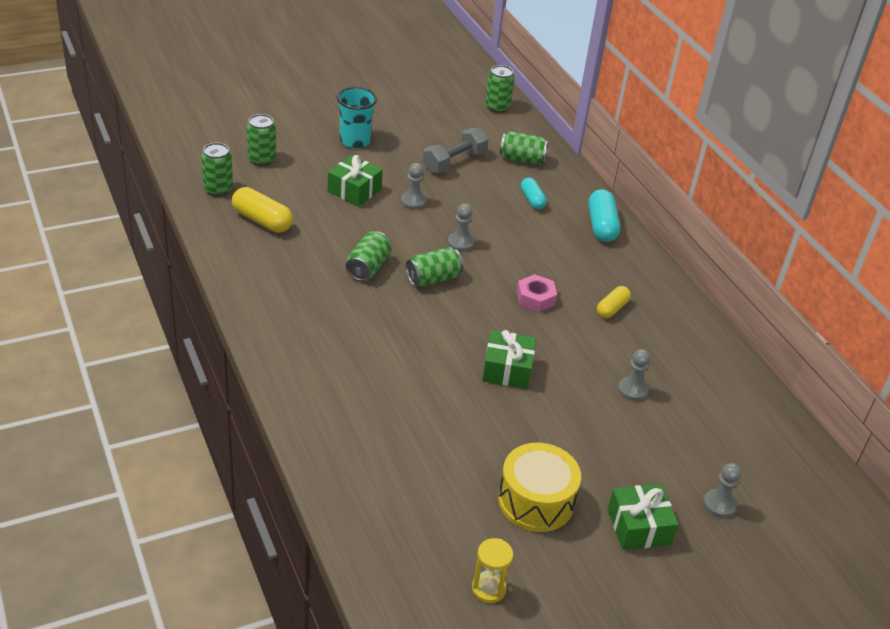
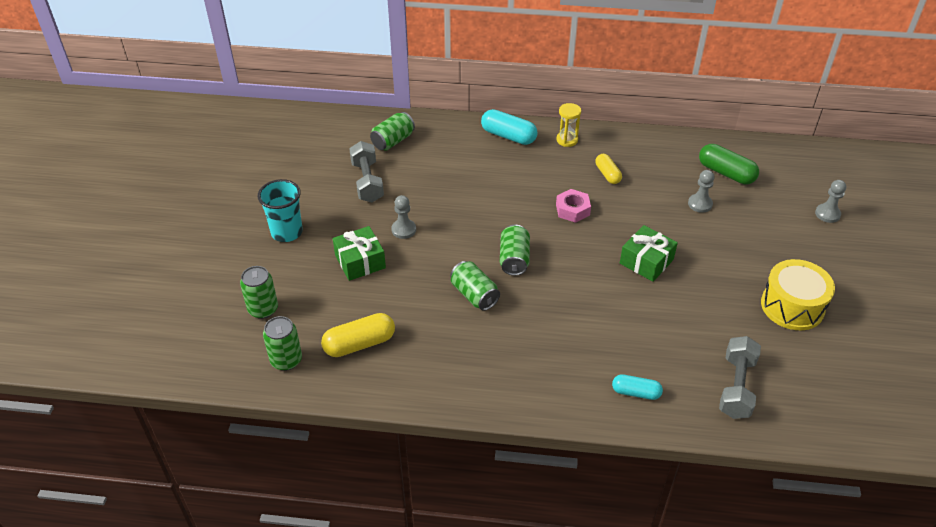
camera: 55 degrees left, 5 degrees up
(384, 478) = (736, 387): none -> grey dumbbell
(460, 243) = (478, 223): grey pawn -> none
(488, 589) = (870, 370): yellow hourglass -> yellow hourglass (567, 140)
(497, 107) = (310, 124): green can -> none
(532, 200) = (451, 159): turquoise capsule -> turquoise capsule (636, 392)
(639, 526) = (835, 263): green gift -> none
(705, 400) = (726, 173): none -> green capsule

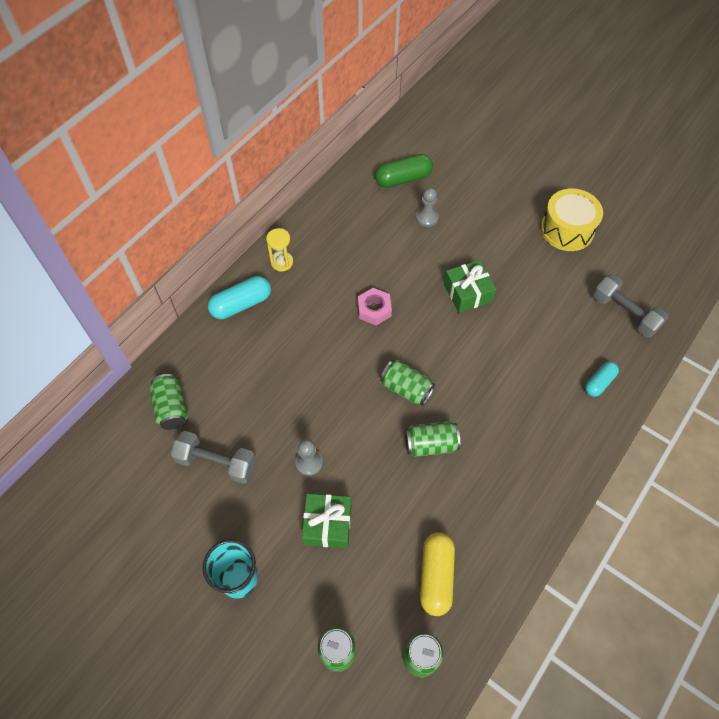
camera: 60 degrees left, 15 degrees up
(607, 174) = (348, 258): yellow capsule -> none
(827, 214) = (489, 148): grey pawn -> none

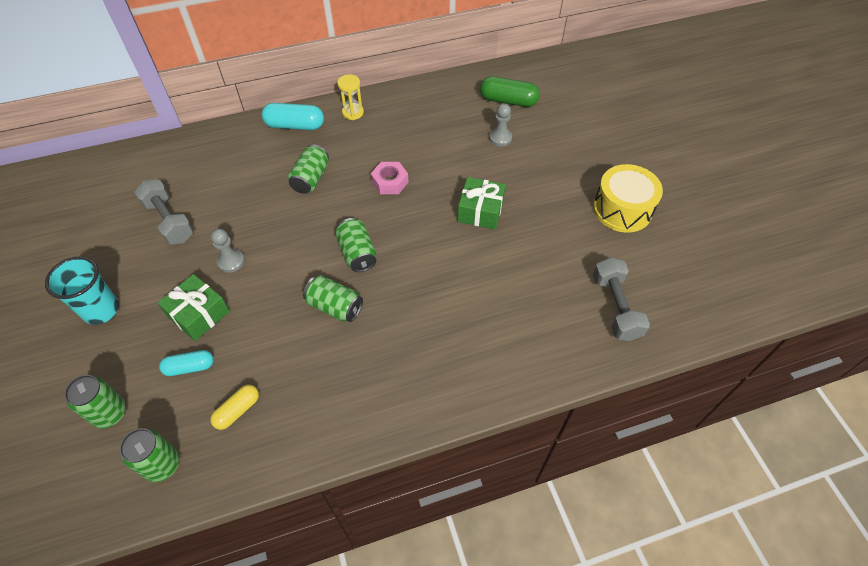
camera: 35 degrees right, 5 degrees down
(171, 408) = (178, 167): green can -> green can (311, 179)
(436, 576) = (237, 410): yellow capsule -> yellow capsule, size x0.63
(599, 382) = (533, 350): turquoise capsule -> turquoise capsule (190, 367)

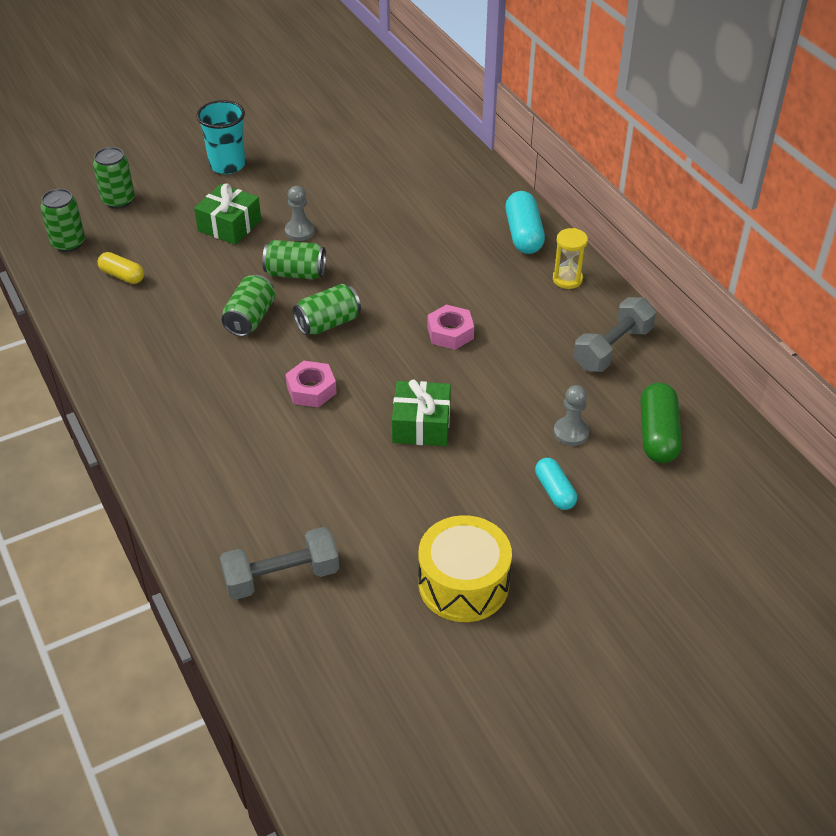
camera: 80 degrees right, 10 degrees down
(169, 221) = (346, 177): grey dumbbell -> grey dumbbell (612, 348)
(190, 367) = (168, 235): turquoise capsule -> turquoise capsule (554, 491)
(311, 179) = (436, 265): green can -> green can (295, 273)
(431, 272) = (311, 390): none -> pink nut

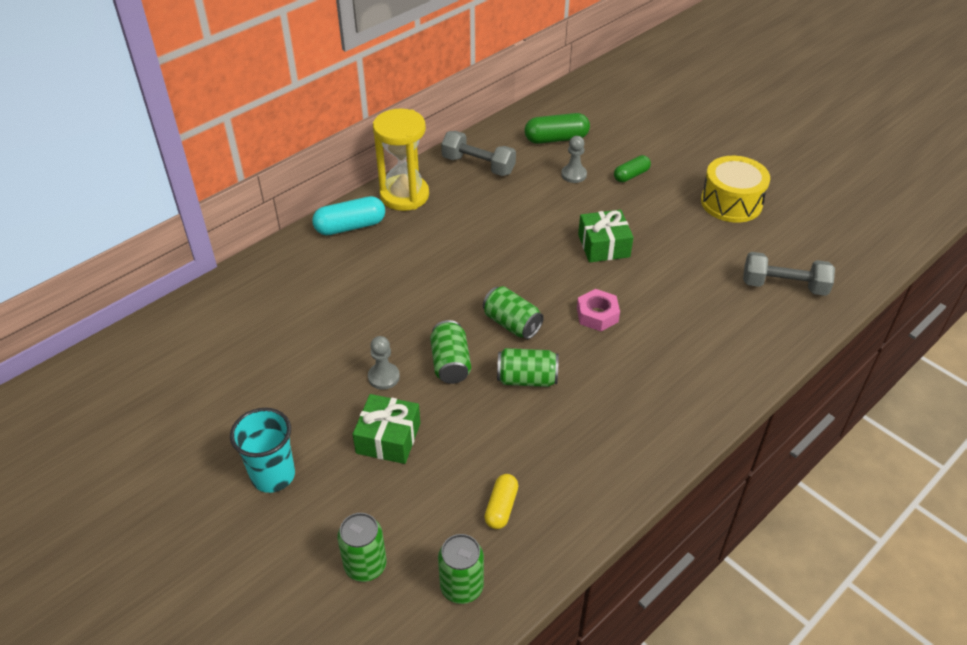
camera: 105 degrees left, 0 degrees up
(281, 577) = (784, 286): grey dumbbell -> grey dumbbell turned 45 degrees counterclockwise
(450, 333) = (494, 248): pink nut -> none
(554, 491) = (631, 175): turquoise capsule -> green capsule
(567, 279) = (404, 195): yellow hourglass -> yellow hourglass, size x1.95

